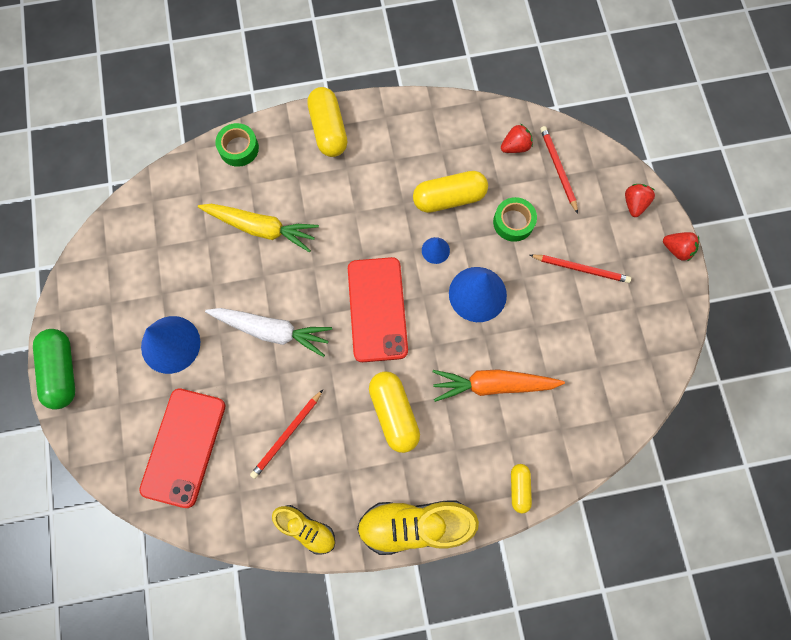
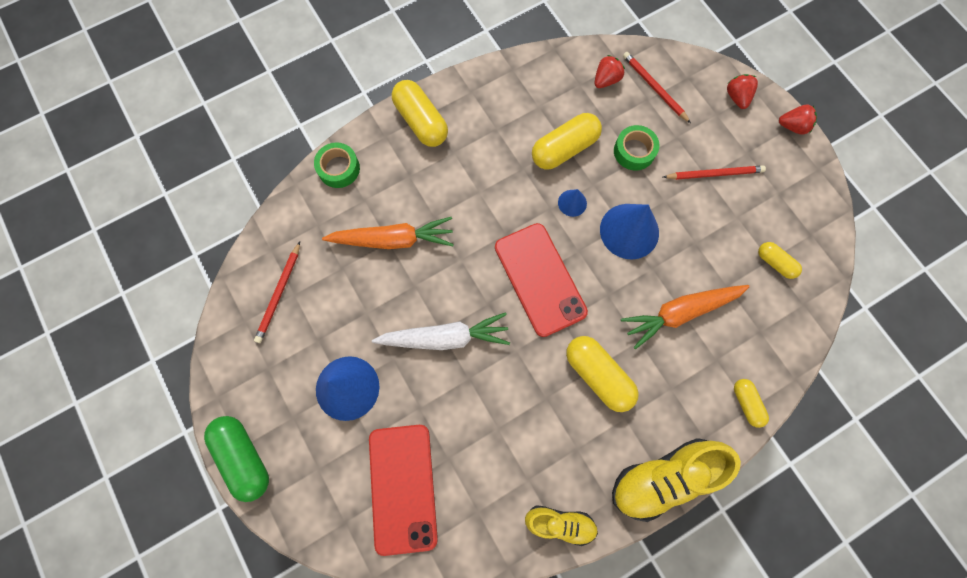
camera: 20 degrees left, 0 degrees up
(261, 228) = (393, 240): yellow carrot -> orange carrot
(287, 435) = (502, 436): red pencil -> red pencil (279, 294)
(602, 371) = (775, 263): none -> yellow capsule

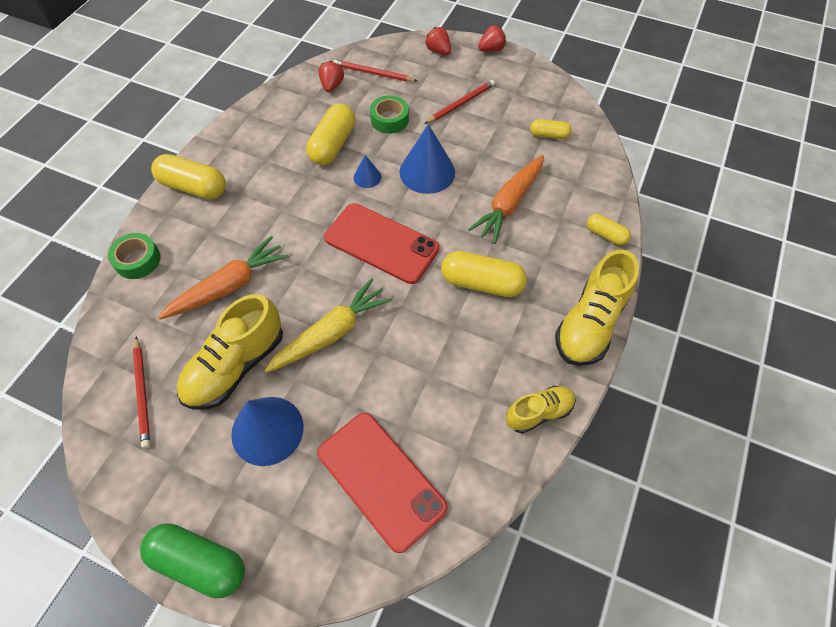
camera: 35 degrees left, 15 degrees down
(356, 316) = (235, 366): none -> yellow shoe
(445, 337) = (331, 333): white carrot -> yellow carrot

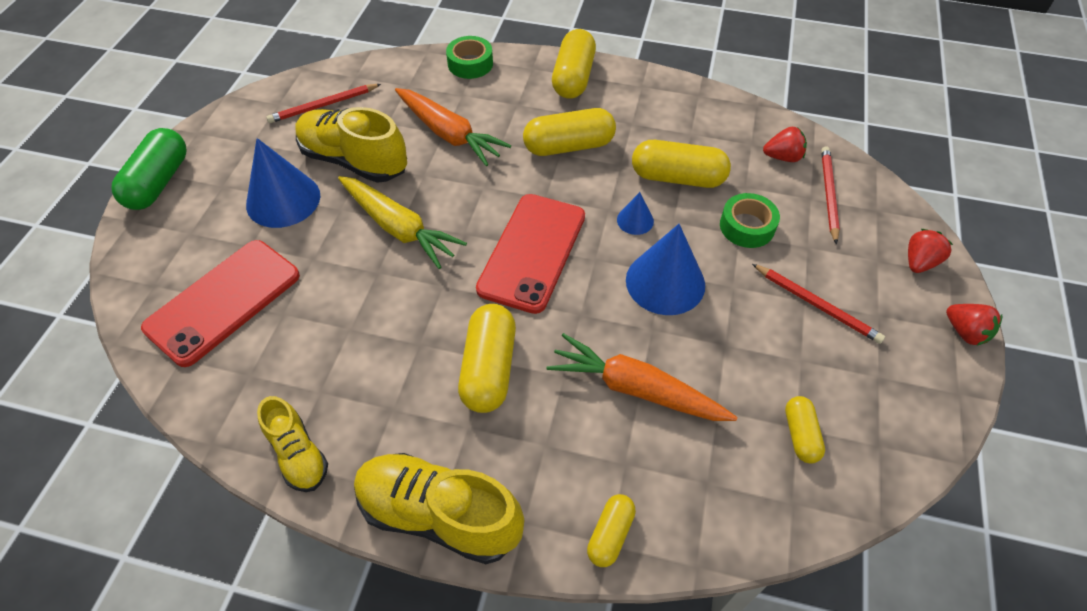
camera: 80 degrees right, 5 degrees down
(276, 203) = (569, 146): none -> yellow capsule

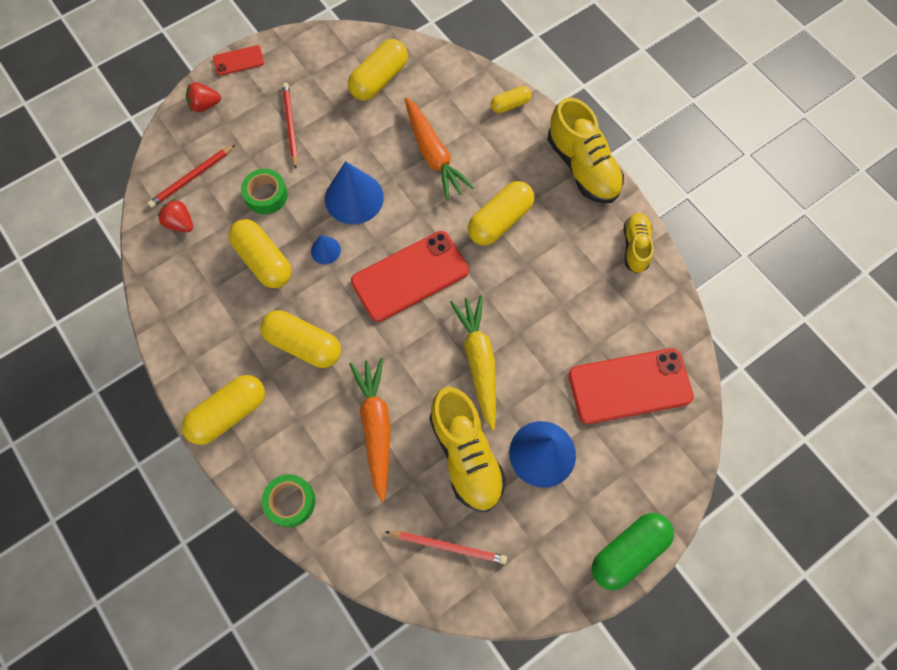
camera: 140 degrees left, 15 degrees up
(800, 435) = (379, 80): yellow capsule -> yellow capsule, size x1.77
(965, 332) = (238, 60): red strawberry -> red phone

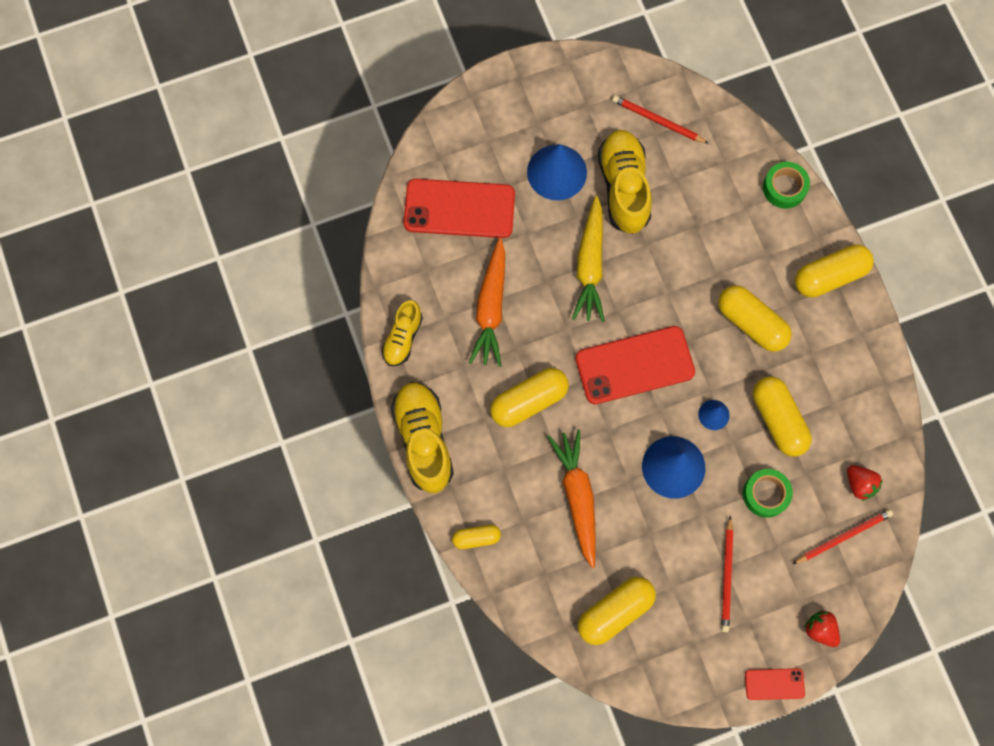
camera: 165 degrees left, 5 degrees up
(205, 105) = (820, 629): red strawberry -> red strawberry turned 135 degrees counterclockwise
(376, 427) = (698, 231): orange carrot -> orange carrot (491, 308)
(628, 552) = (510, 81): green capsule -> none

